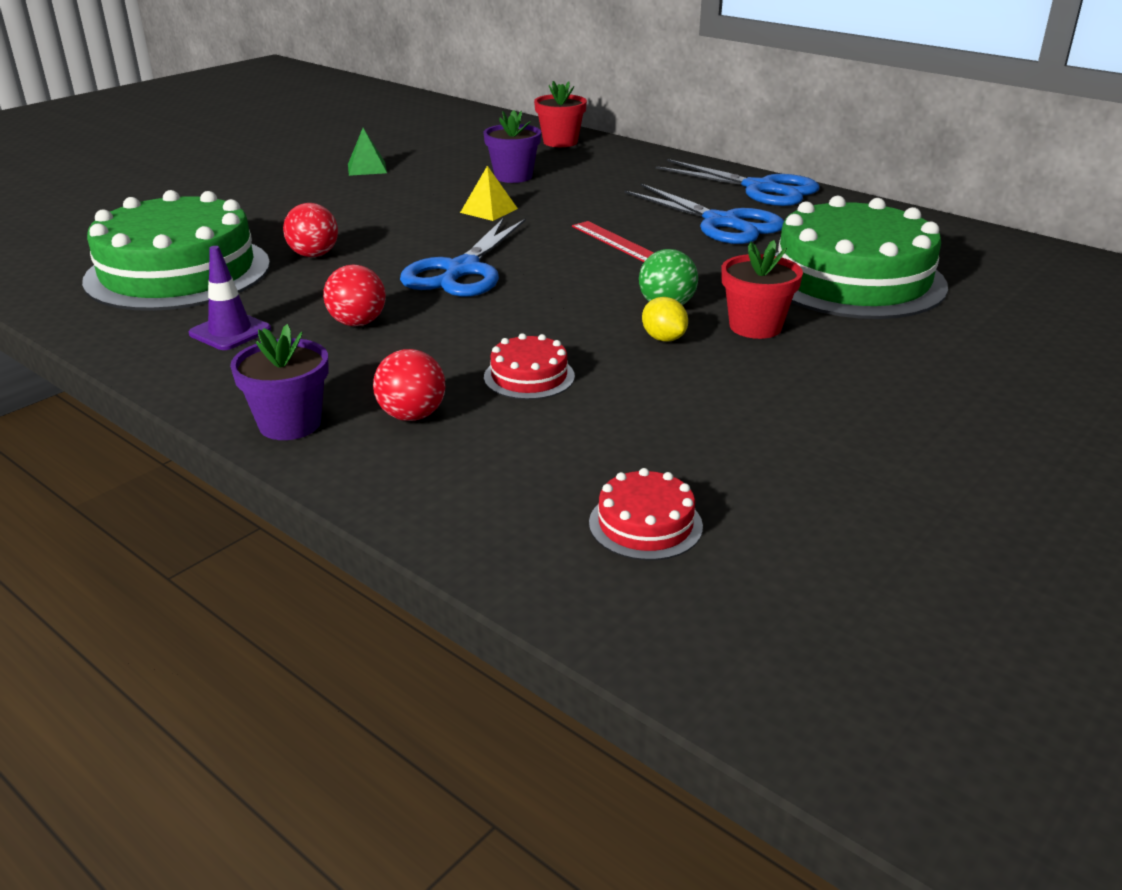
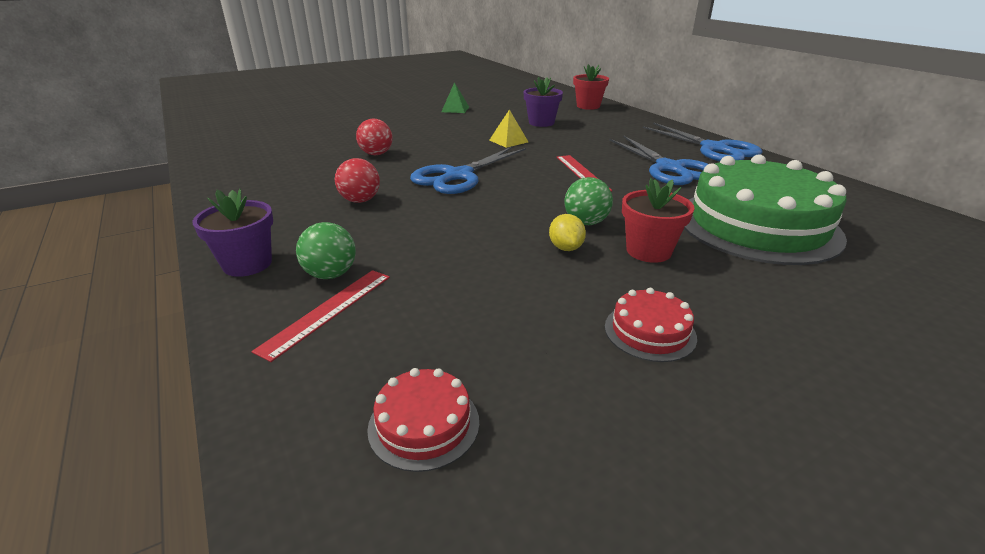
camera: 20 degrees right, 0 degrees up
(178, 272) = (291, 154): green cake -> none
(230, 332) = (280, 194): purple traffic cone -> none
(412, 415) = (331, 274): red ball -> green ball
(448, 452) = (327, 311): none -> red ruler
(529, 376) = (439, 260): red cake -> red cake (649, 331)

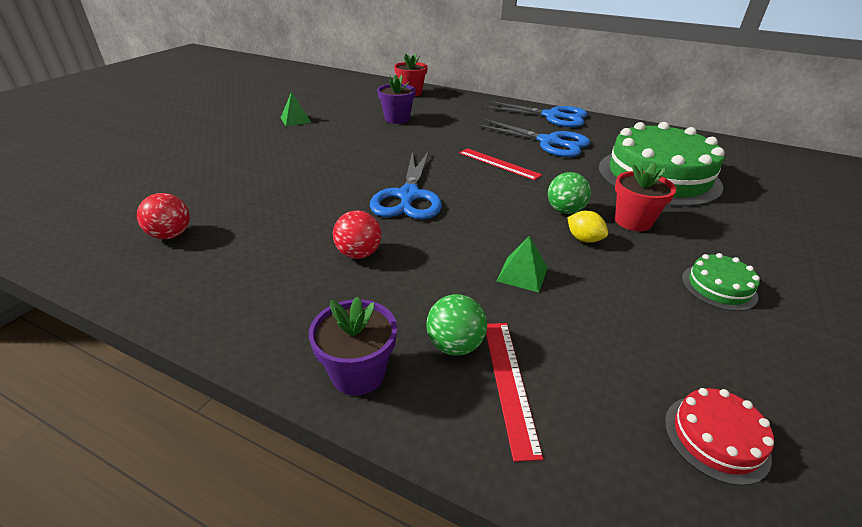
camera: 35 degrees left, 5 degrees up
(376, 154) = (293, 194): red ball -> red ball (171, 235)
(461, 252) = (522, 274): none -> green pyramid
(508, 141) = (397, 145): yellow pyramid -> none
(649, 331) = (718, 287): red cake -> green cake

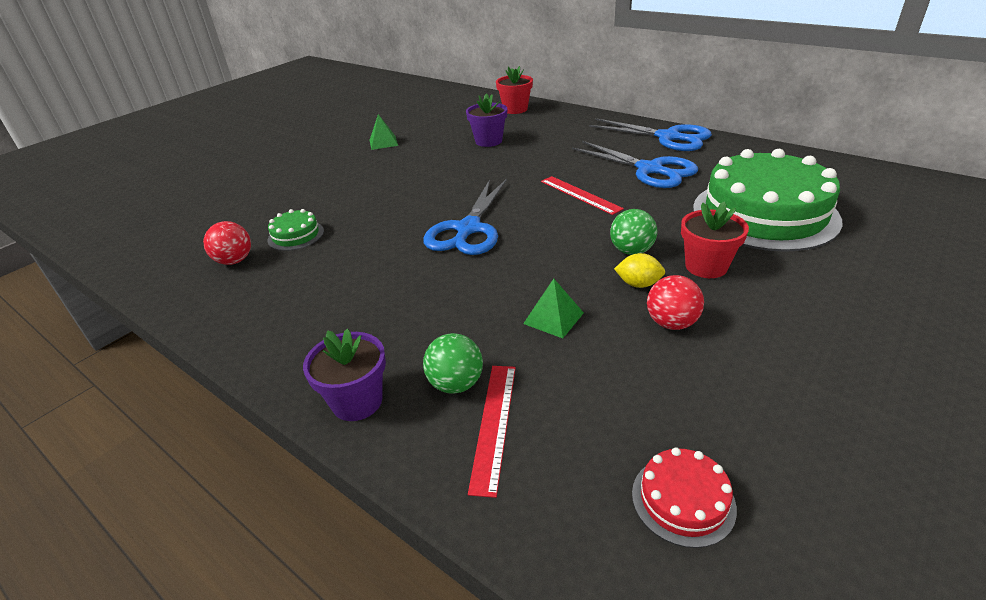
camera: 15 degrees right, 0 degrees up
(359, 254) = (397, 287): red ball -> red ball (671, 323)
(584, 239) = (638, 284): yellow lemon -> yellow lemon turned 45 degrees counterclockwise
(718, 287) = (771, 347): green cake -> green cake (296, 235)

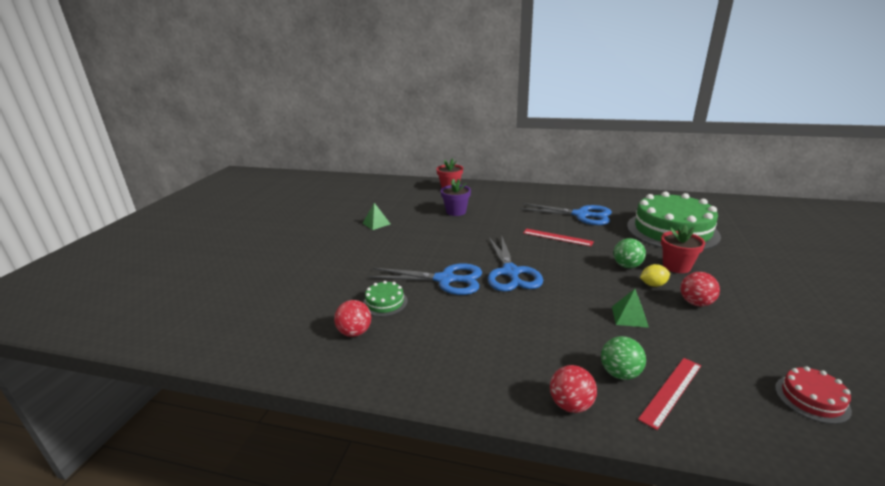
camera: 25 degrees left, 10 degrees down
(357, 401) = (570, 405): purple flower pot -> red ball
(494, 424) = (671, 391): red ruler -> red ruler turned 60 degrees clockwise
(668, 137) = (569, 194): blue scissors -> blue scissors (445, 280)

